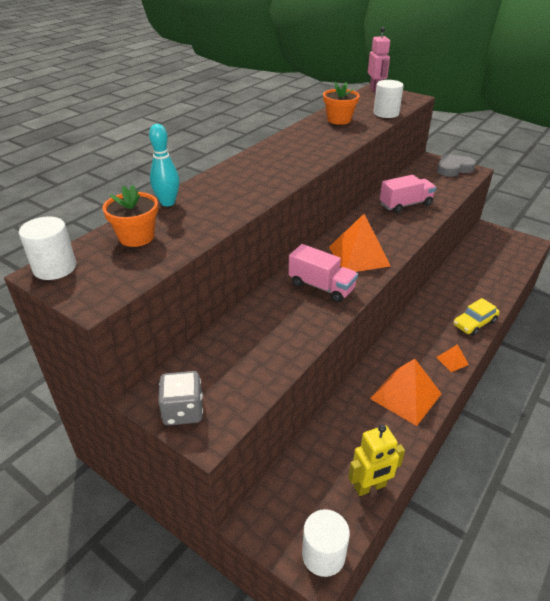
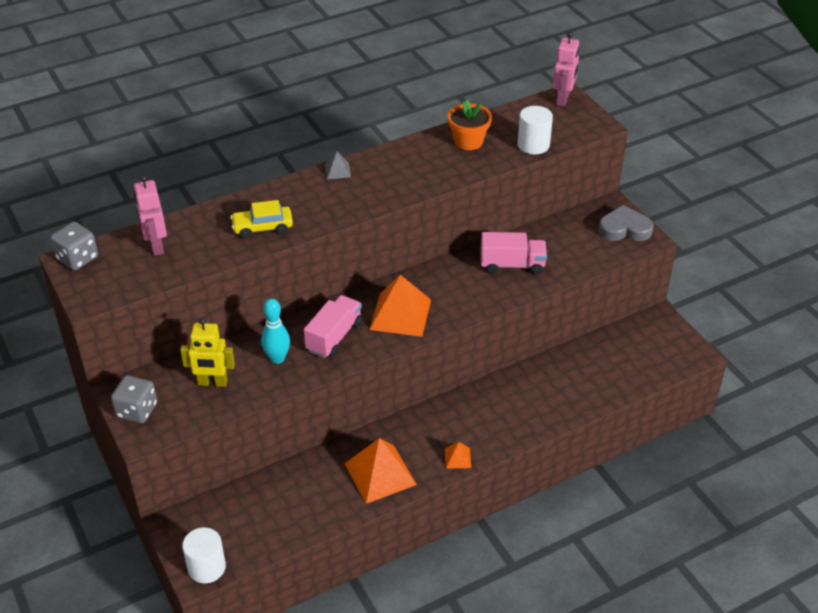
camera: 25 degrees right, 5 degrees up
(55, 268) = (77, 258): white cylinder -> grey dice
(136, 237) = (156, 246): orange flower pot -> pink robot
(168, 203) = (206, 213): turquoise bowling pin -> turquoise bowling pin (277, 358)
(258, 153) = (337, 170): none -> grey pyramid
(321, 287) = (334, 337): pink truck -> pink truck turned 120 degrees counterclockwise
(370, 487) = (282, 536): yellow robot -> yellow robot (212, 382)
(474, 323) = (520, 428): yellow car -> yellow car (262, 227)

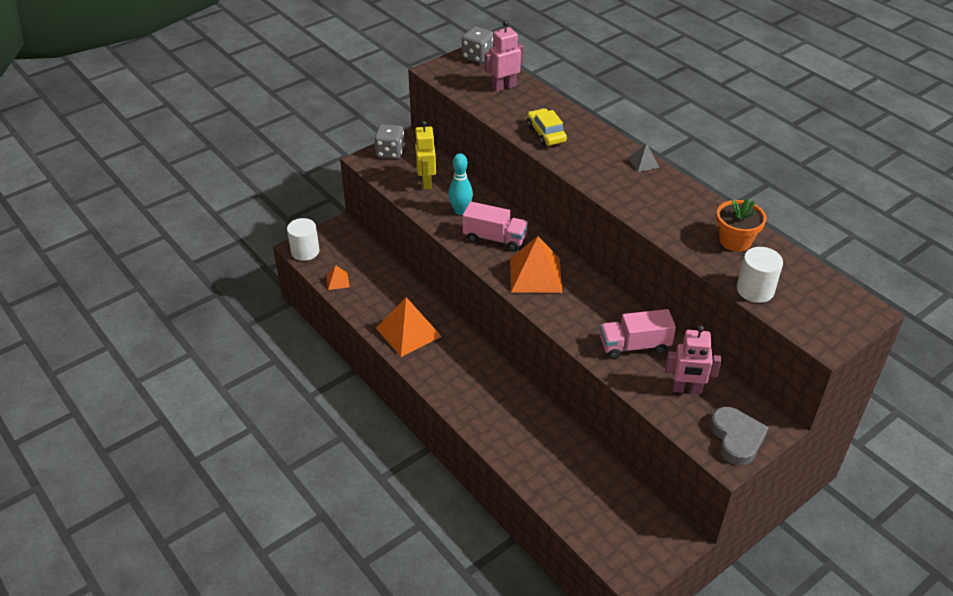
camera: 80 degrees right, 0 degrees up
(457, 458) = (435, 381): orange pyramid -> orange pyramid (337, 281)
(512, 265) = (634, 346): pink truck -> pink truck turned 90 degrees clockwise
(563, 99) = (860, 308): pink robot -> pink robot (686, 389)

